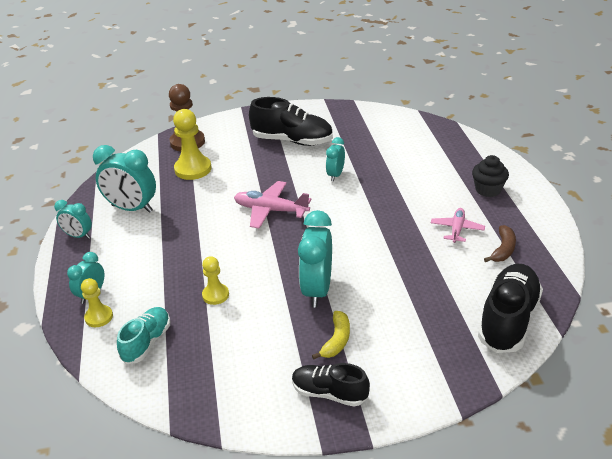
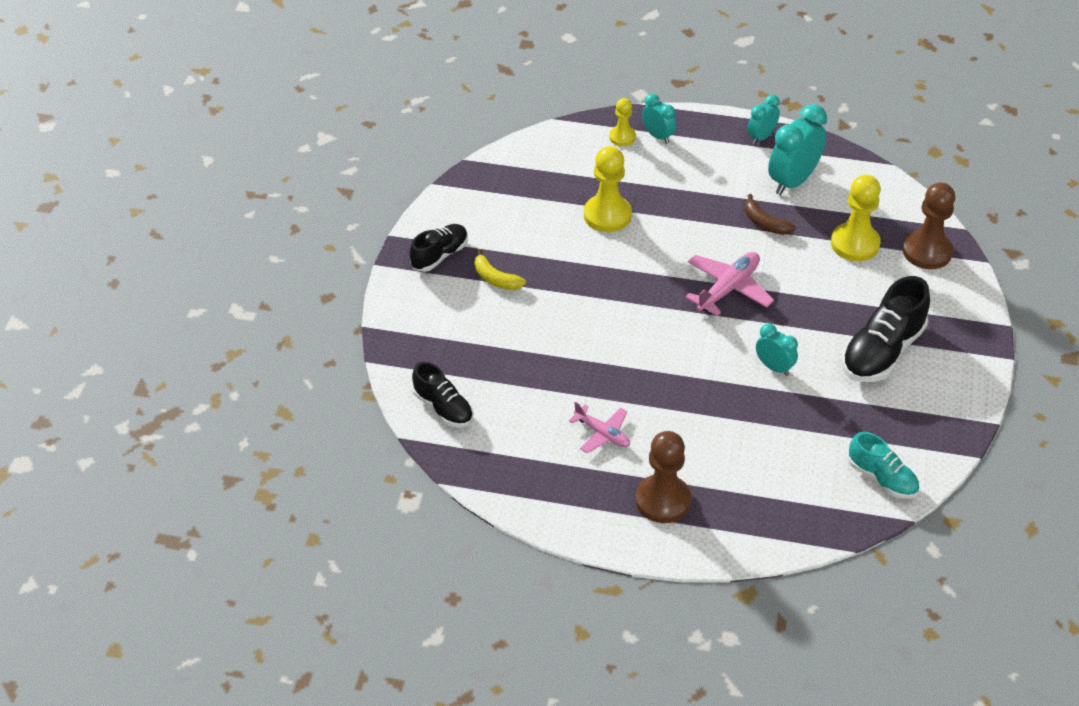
camera: 110 degrees right, 10 degrees up
(147, 342) = (570, 161): turquoise shoe -> turquoise shoe (882, 478)
(215, 295) = (607, 215): yellow pawn -> yellow pawn, size x1.72
(317, 290) = (571, 286): turquoise clock -> none
(488, 190) = (663, 500): black cupcake -> brown pawn
(503, 249) = (544, 457): brown banana -> brown banana (765, 223)
(508, 320) = (443, 408): black shoe -> black shoe, size x0.62

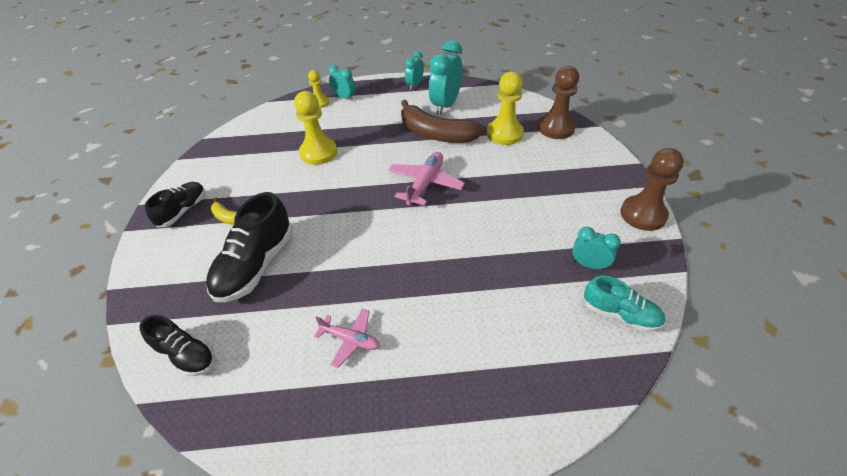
camera: 15 degrees left, 0 degrees up
(663, 500) = (428, 400): brown pawn -> brown pawn (643, 214)
(765, 223) = (436, 134): brown banana -> brown banana, size x1.99
(774, 367) = (484, 236): turquoise clock -> turquoise clock (588, 264)
(882, 351) = (562, 203): black shoe -> black shoe (256, 265)

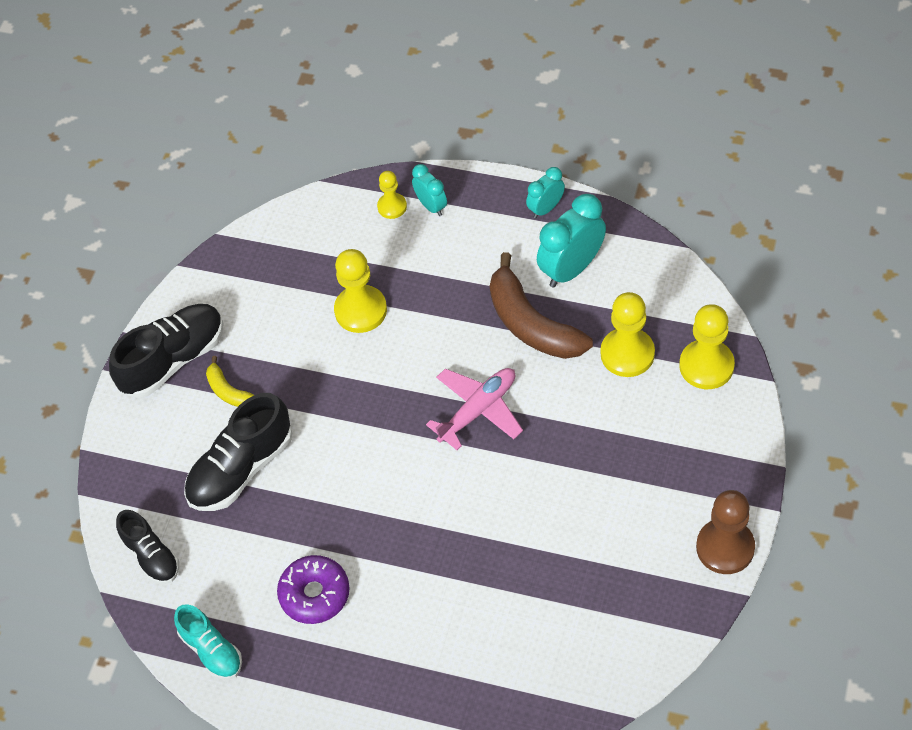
camera: 25 degrees right, 10 degrees up
(183, 211) = (173, 360): black shoe -> black shoe, size x1.62
(350, 340) = (314, 594): pink plane -> purple donut
(556, 128) = (706, 366): brown pawn -> yellow pawn
(588, 264) = (612, 592): turquoise clock -> none
(620, 314) = (607, 662): turquoise shoe -> turquoise shoe (211, 650)

